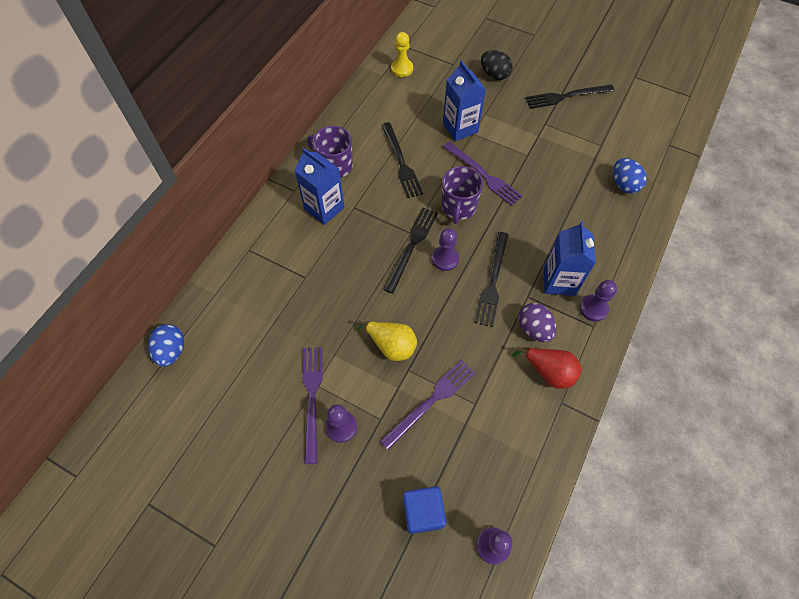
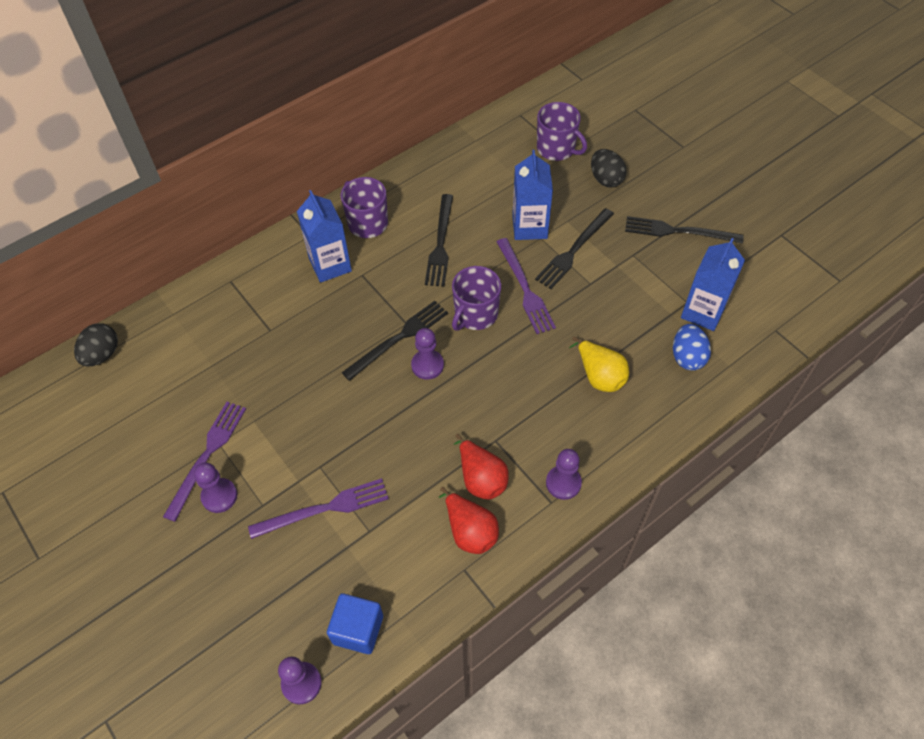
camera: 25 degrees right, 5 degrees down
(172, 351) = (102, 354): blue egg -> black egg
(391, 345) = (317, 434): yellow pear -> yellow pear (599, 376)
(402, 69) = (502, 140): yellow pawn -> none
(423, 512) = (250, 617): blue cube -> blue cube (358, 629)
(446, 63) = (556, 149): none -> purple mug
(492, 281) = (465, 409): black fork -> black fork (574, 250)
(534, 329) = (481, 478): purple egg -> red pear
(559, 281) = (541, 437): blue carton -> blue carton (703, 312)

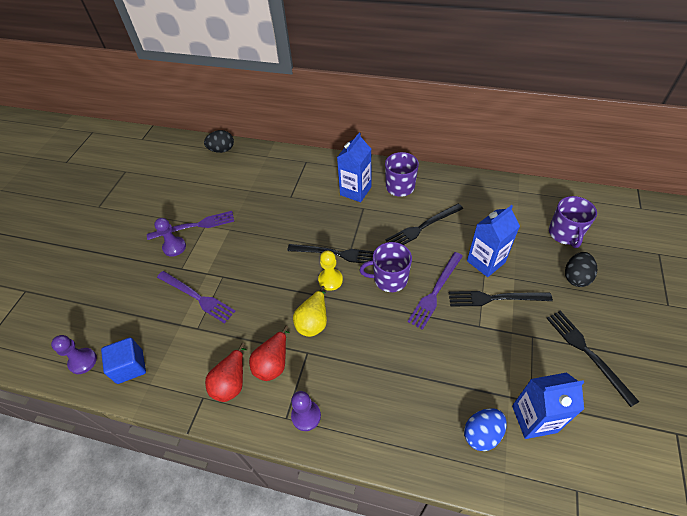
camera: 55 degrees right, 5 degrees down
(427, 365) = (330, 280): purple pawn -> yellow pawn
(599, 376) = (409, 382): yellow pear -> yellow pear (313, 321)

